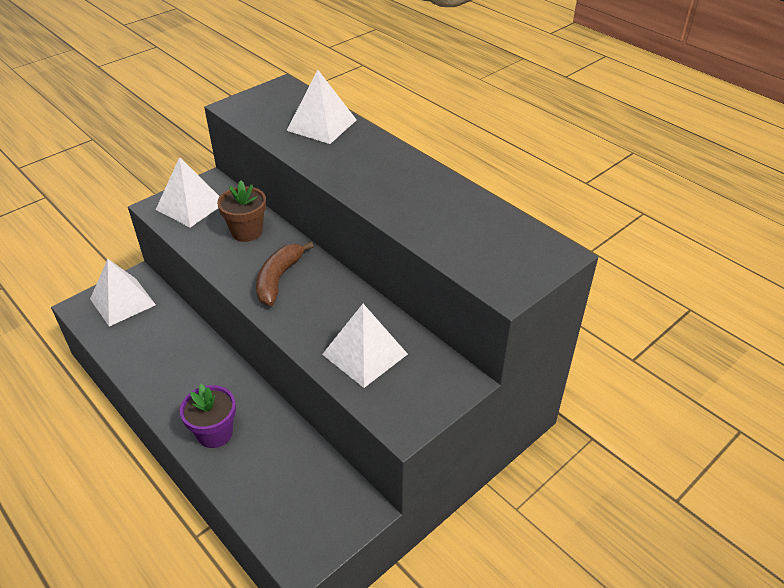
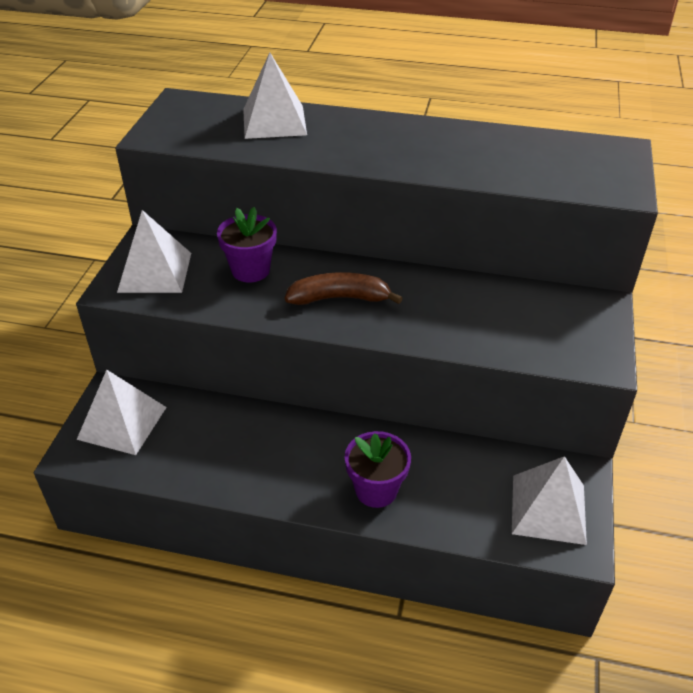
camera: 35 degrees left, 0 degrees up
(247, 231) = (250, 270): brown flower pot -> purple flower pot
(278, 279) = (339, 298): brown banana -> brown banana turned 105 degrees clockwise
(364, 354) = (500, 323): white pyramid -> white pyramid (548, 509)

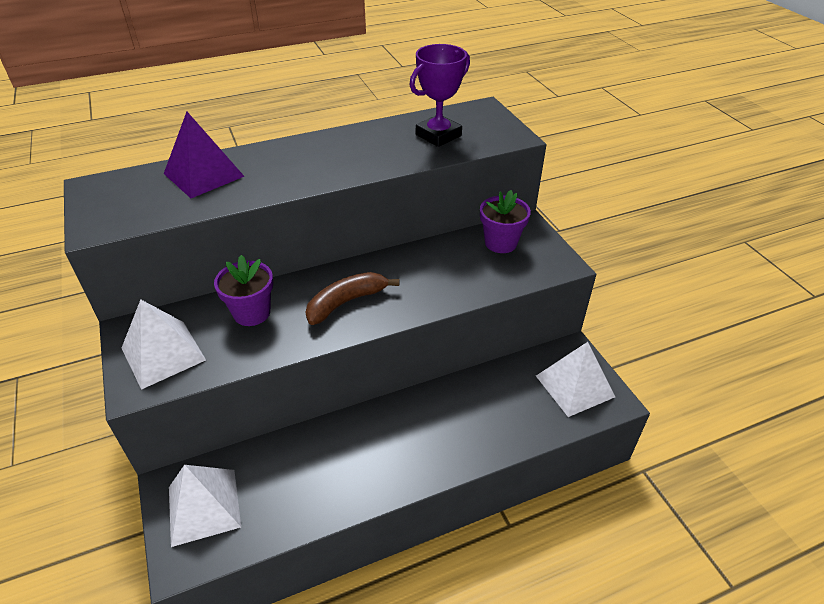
camera: 35 degrees left, 0 degrees up
(274, 121) = (203, 174): white pyramid -> purple pyramid
(376, 490) = (457, 439): purple flower pot -> purple flower pot (500, 243)
(537, 160) = (438, 135): none -> purple trophy

